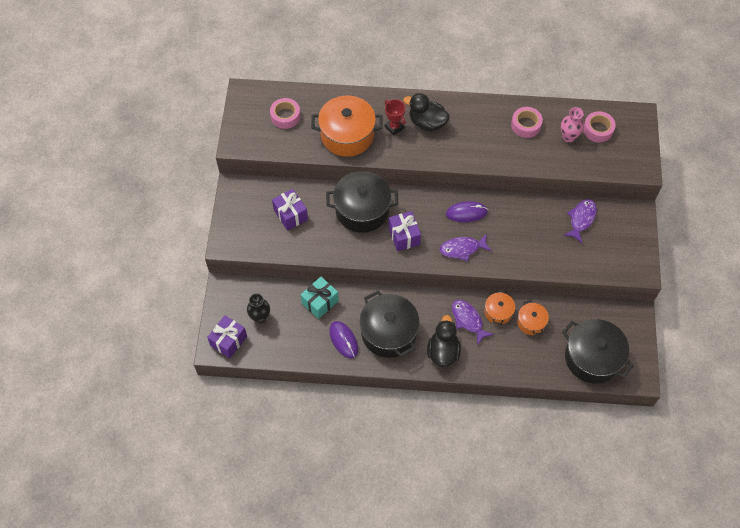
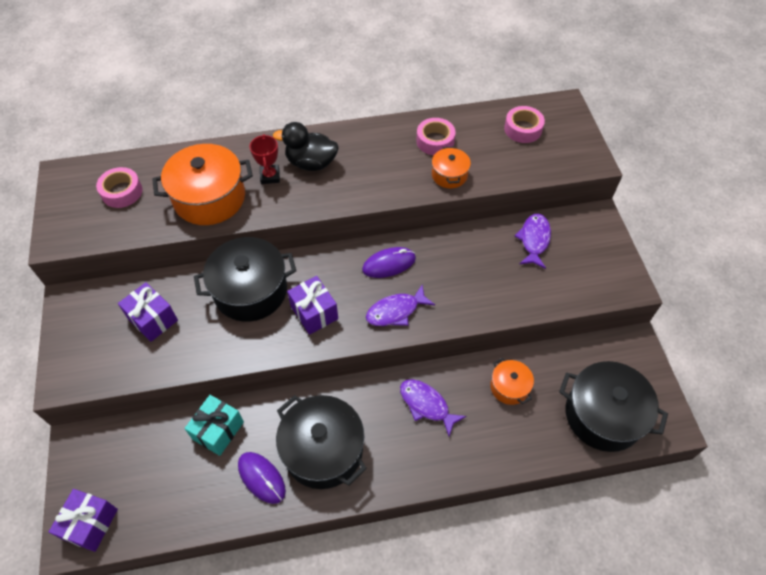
camera: 15 degrees left, 5 degrees down
(260, 318) = (134, 475): black vase -> none
(394, 127) = (270, 176): red trophy -> red trophy turned 45 degrees clockwise
(443, 351) = (404, 458): black duck -> none
(498, 312) = (463, 384): orange pot -> orange pot (449, 175)
(568, 137) = (491, 144): pink vase -> none

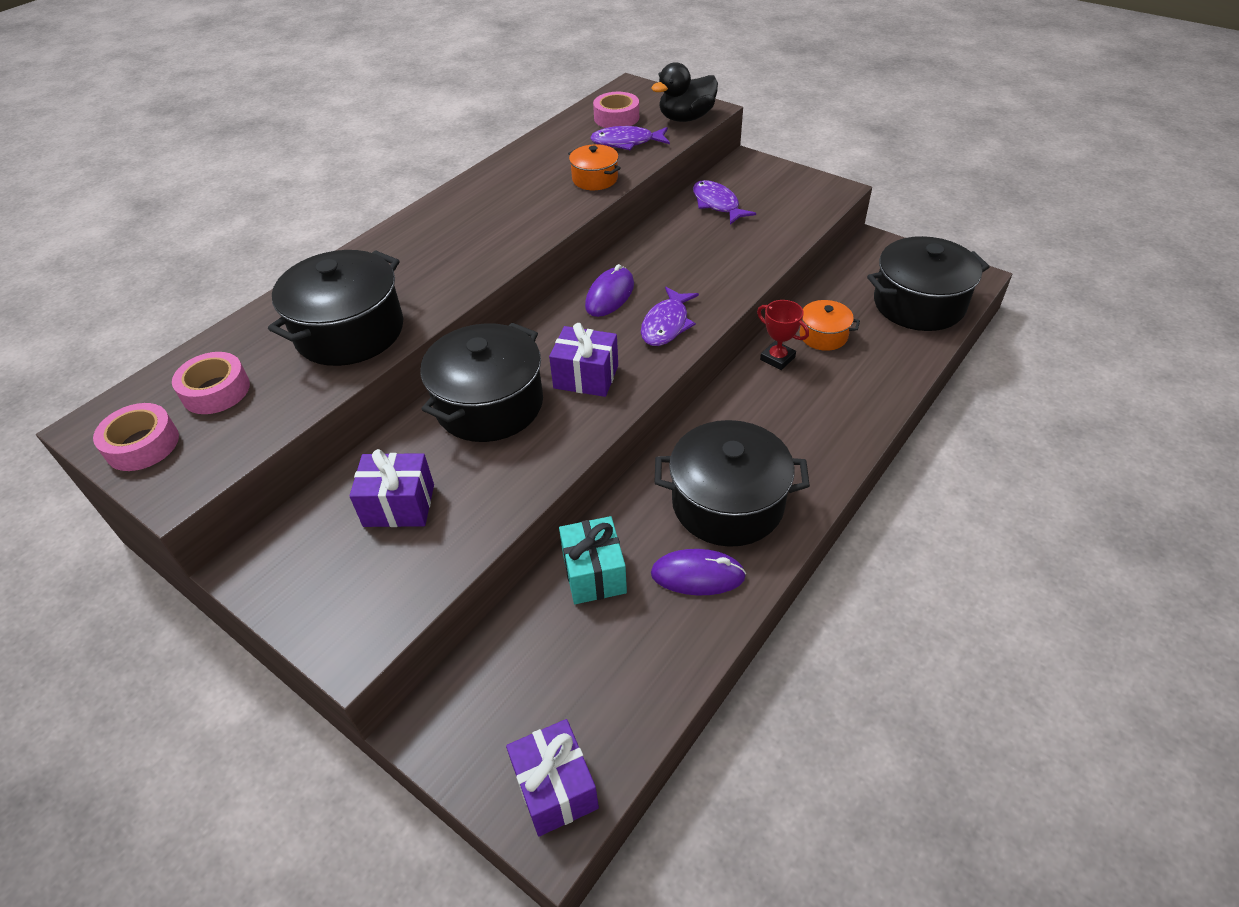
camera: 40 degrees left, 10 degrees down
(209, 198) = (350, 331): orange pot -> black pot
(270, 176) = (401, 276): red trophy -> red trophy (777, 358)
(311, 163) = (435, 242): black duck -> black duck (686, 118)
(426, 405) = (773, 397): purple fish -> purple fish (626, 142)
(435, 141) = (545, 164): pink tape -> pink tape (142, 445)

